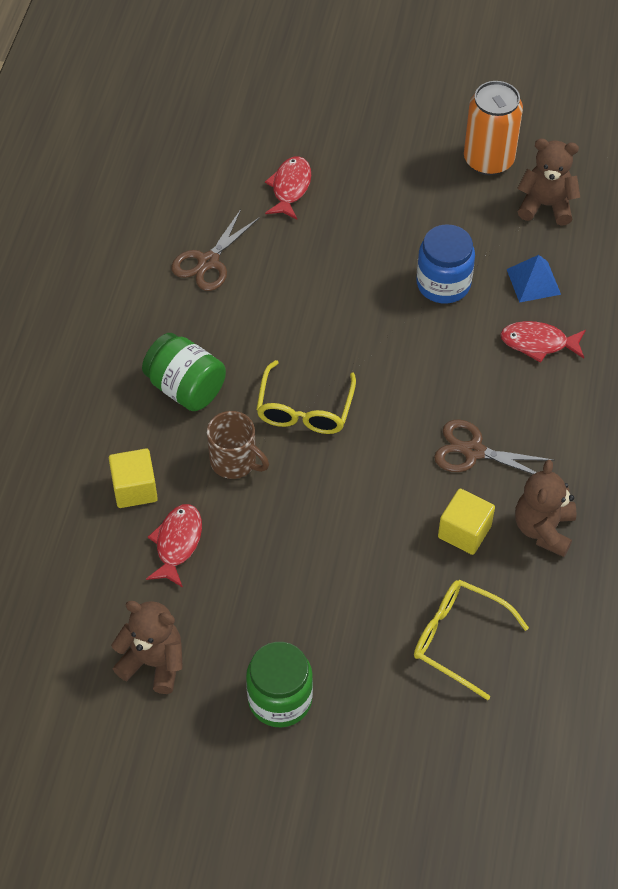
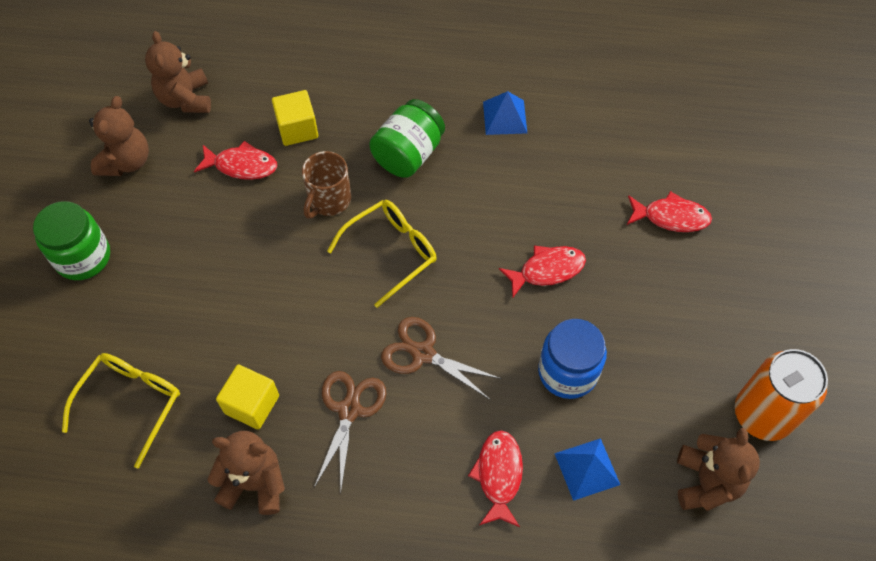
camera: 85 degrees right, 5 degrees up
(71, 603) = (186, 99): none -> brown teddy bear
(151, 301) = (504, 117): none -> blue pyramid
(208, 262) = (559, 156): brown scissors -> brown scissors (423, 353)
(304, 409) = (391, 252): yellow glasses -> yellow glasses turned 135 degrees clockwise
(338, 286) = (547, 270): none -> red fish

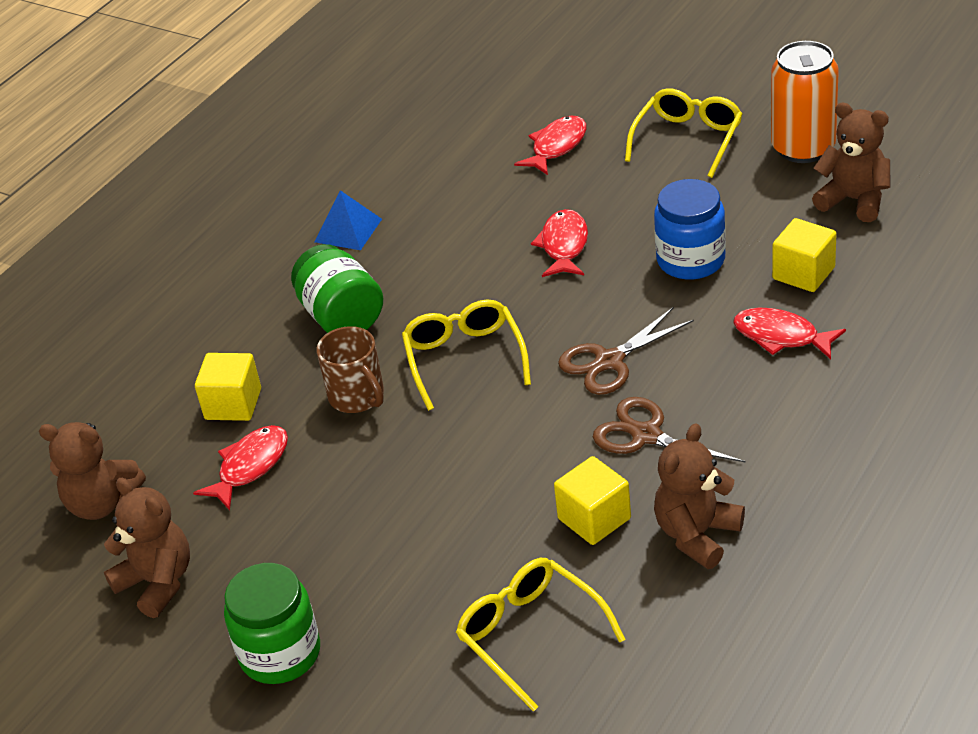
camera: 60 degrees left, 20 degrees down
(587, 468) = (803, 273): blue pyramid -> yellow cube
(729, 314) = (688, 139): none -> yellow glasses

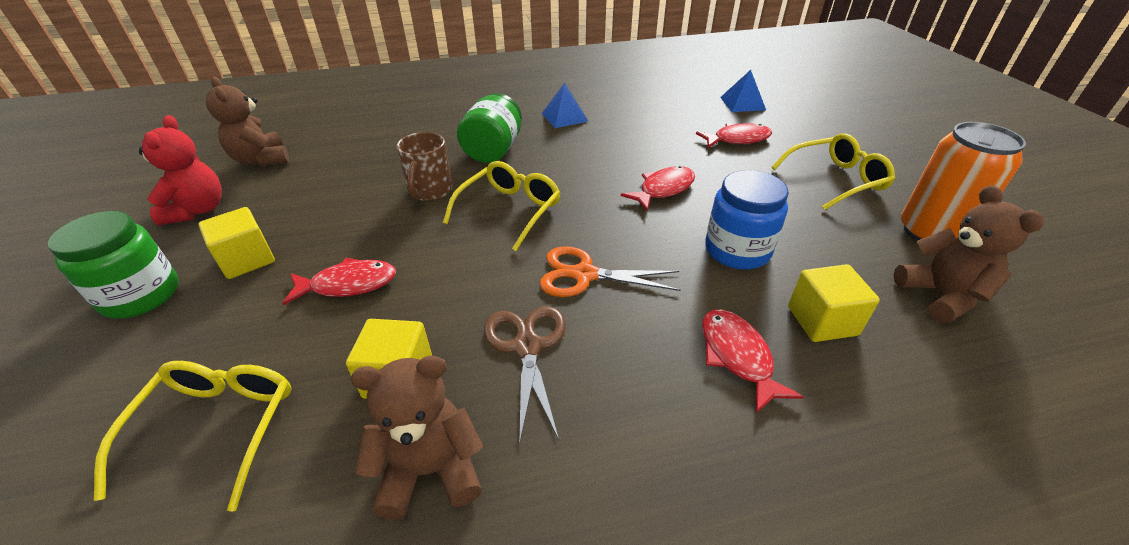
camera: 40 degrees right, 0 degrees up
(157, 582) = (198, 210): brown teddy bear -> red teddy bear
(233, 404) = (381, 156): yellow cube -> yellow cube (247, 260)
(250, 466) = (331, 188): red fish -> red fish (349, 284)
(504, 95) = (742, 103): none -> blue pyramid
(609, 361) = (584, 275): brown scissors -> orange scissors

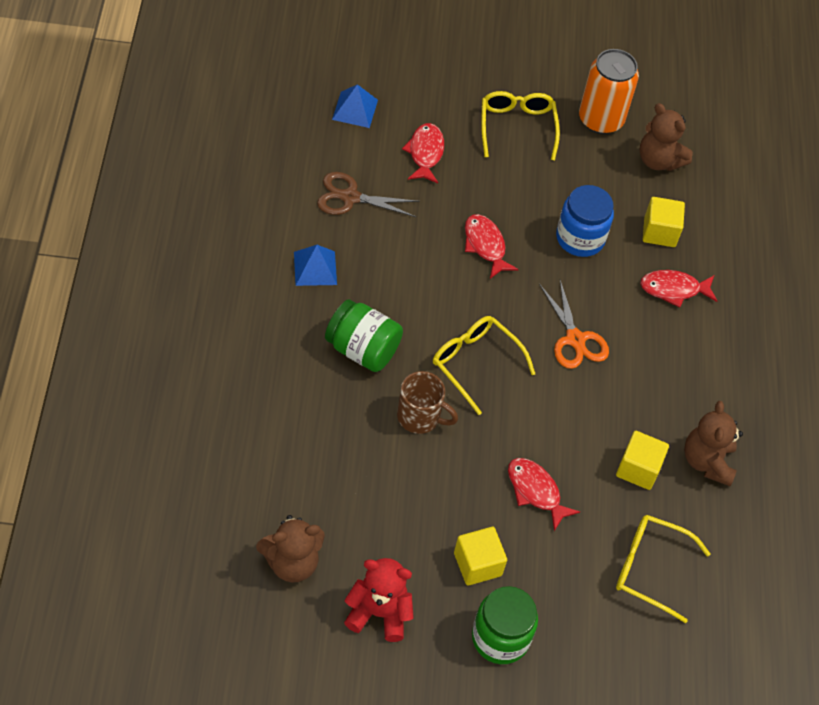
camera: 80 degrees left, 15 degrees up
(349, 284) = (535, 491): red fish -> red fish turned 45 degrees counterclockwise
(527, 346) = (633, 394): brown scissors -> brown scissors (350, 197)
(584, 275) = (575, 339): orange scissors -> orange scissors turned 45 degrees counterclockwise
(940, 296) = (658, 160): brown teddy bear -> brown teddy bear turned 135 degrees counterclockwise

